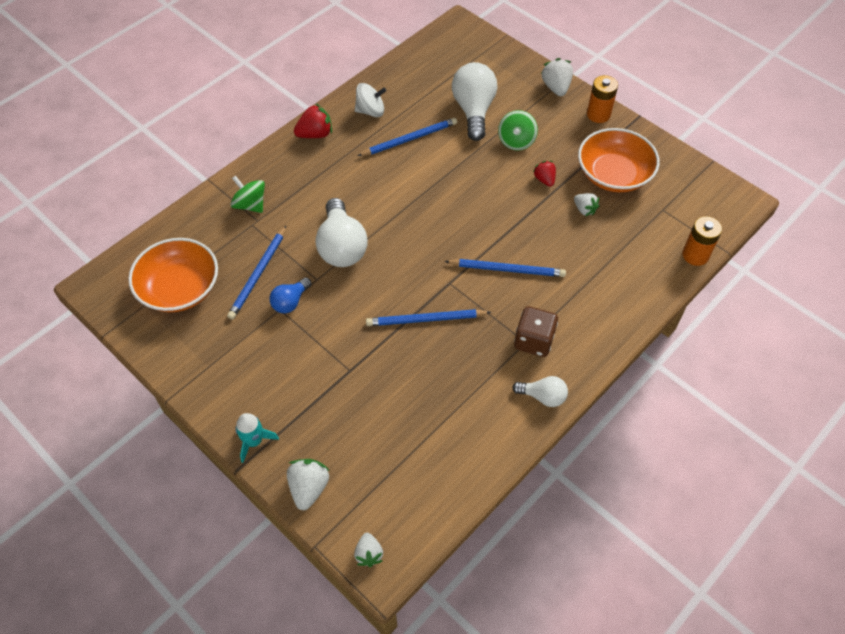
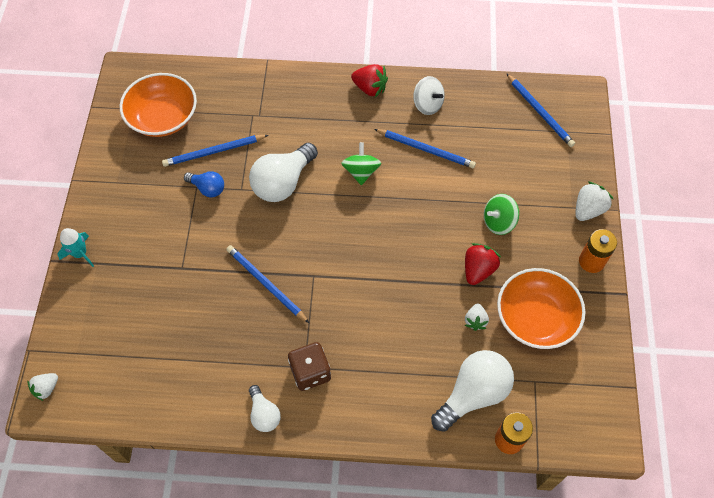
camera: 50 degrees right, 5 degrees up
(250, 205) = (268, 101): green spinning top -> green spinning top (361, 172)
(290, 302) = (207, 188): blue light bulb -> blue light bulb turned 150 degrees counterclockwise
(309, 488) = (69, 314): white strawberry -> none
(474, 110) = (500, 170): white light bulb -> white light bulb (473, 394)
(507, 269) = (362, 306): blue pencil -> blue pencil (540, 112)
(544, 179) = (478, 270): red strawberry -> red strawberry, size x1.53

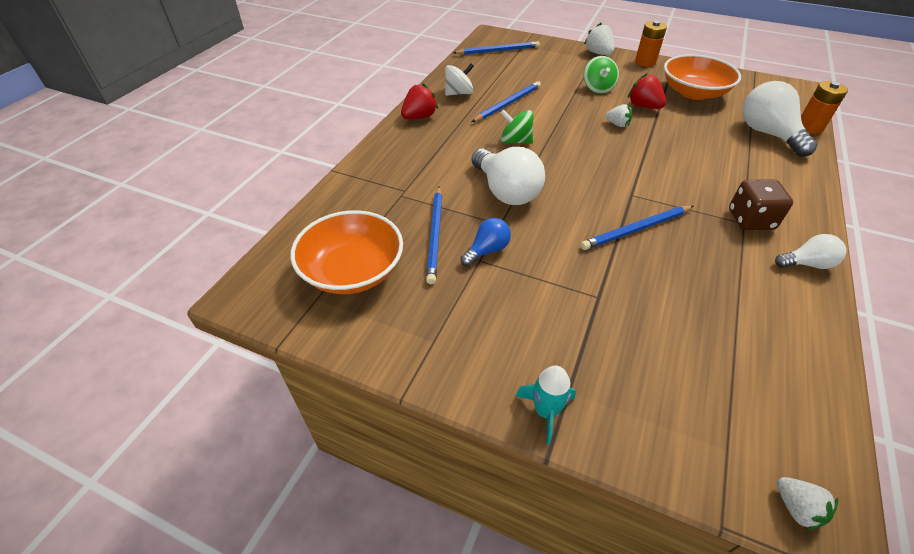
camera: 70 degrees left, 15 degrees down
(475, 321) = (694, 118): white strawberry -> white strawberry (617, 124)

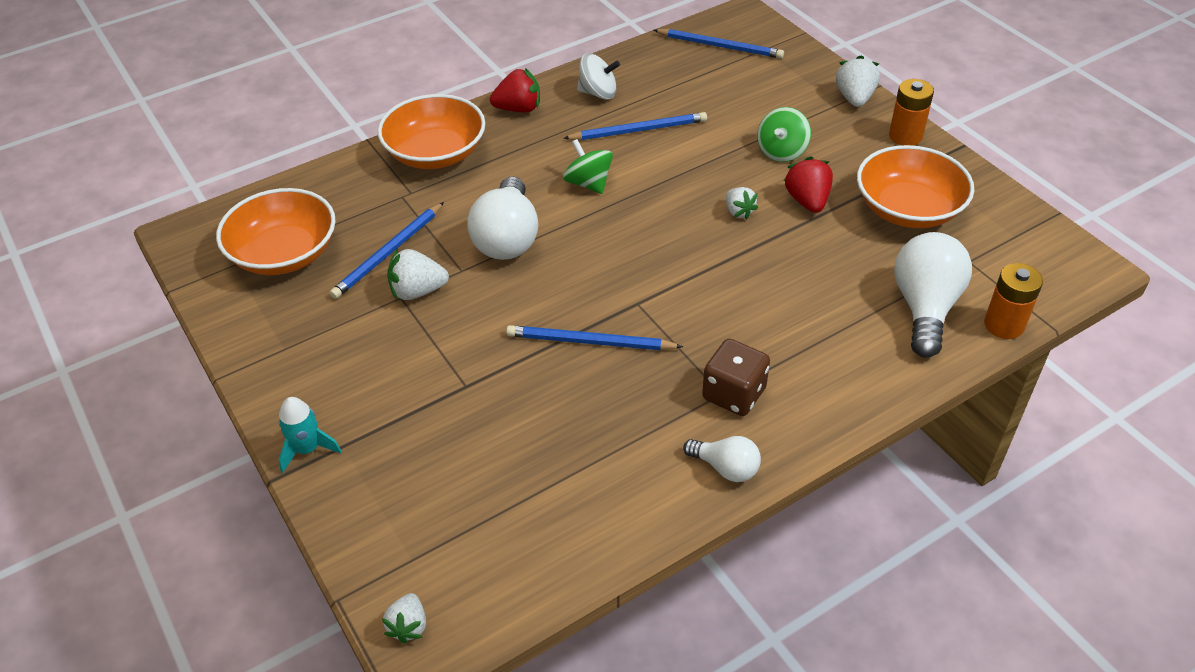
camera: 35 degrees right, 0 degrees up
(393, 160) = (436, 153): none -> orange bowl
(487, 250) = (417, 291): blue light bulb -> white strawberry

